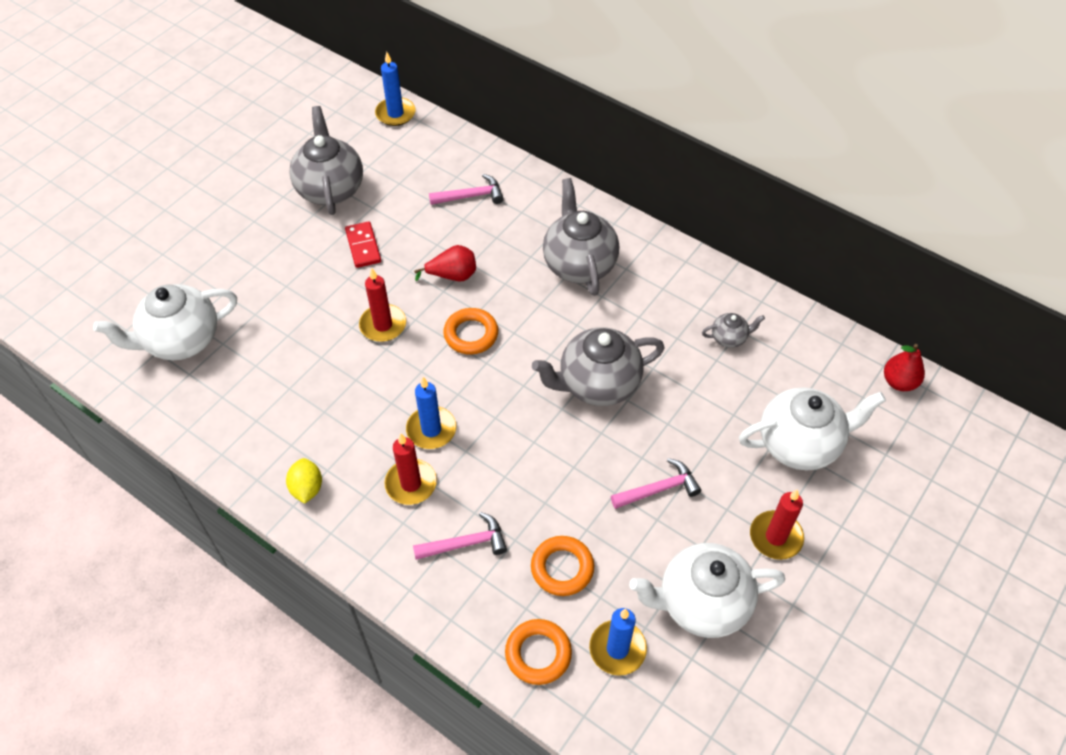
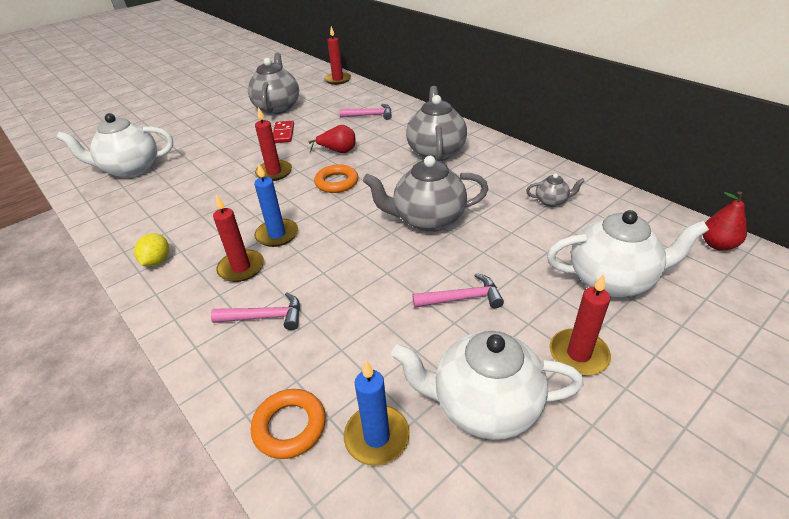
camera: 15 degrees right, 15 degrees down
(395, 113) = (338, 80): blue candle -> red candle
(562, 568) = (346, 350): orange ring -> none

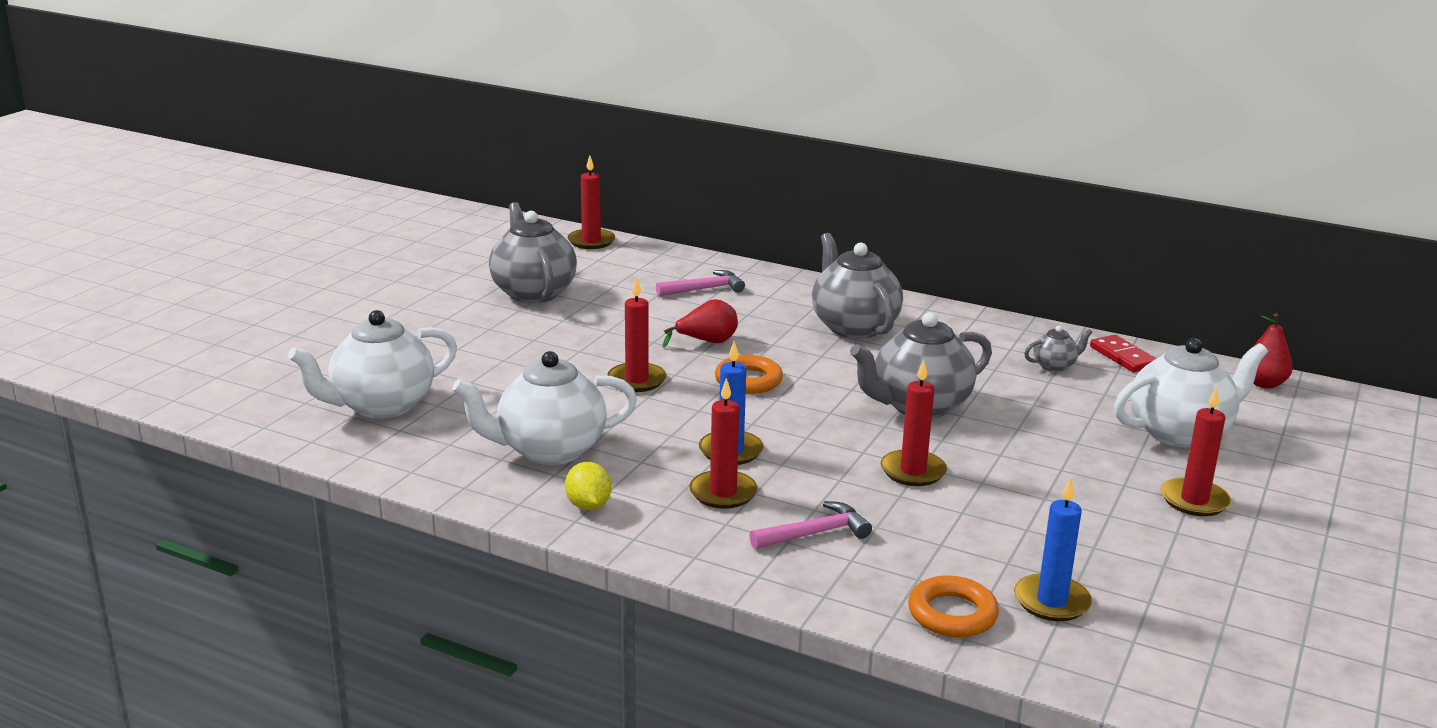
camera: 25 degrees left, 15 degrees down
(283, 134) = (589, 328): red domino -> red domino (1123, 357)
(377, 275) = (913, 471): none -> red candle
(462, 298) = (1034, 475): pink hammer -> none
(483, 406) = (1135, 557): white teapot -> white teapot (549, 450)

